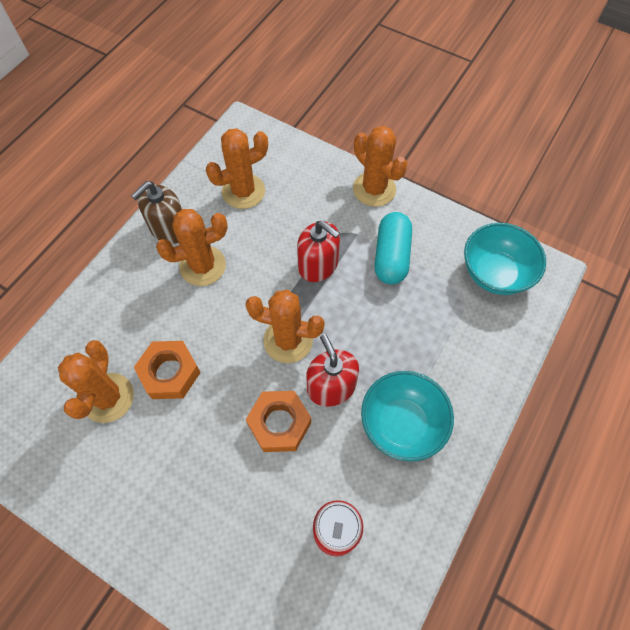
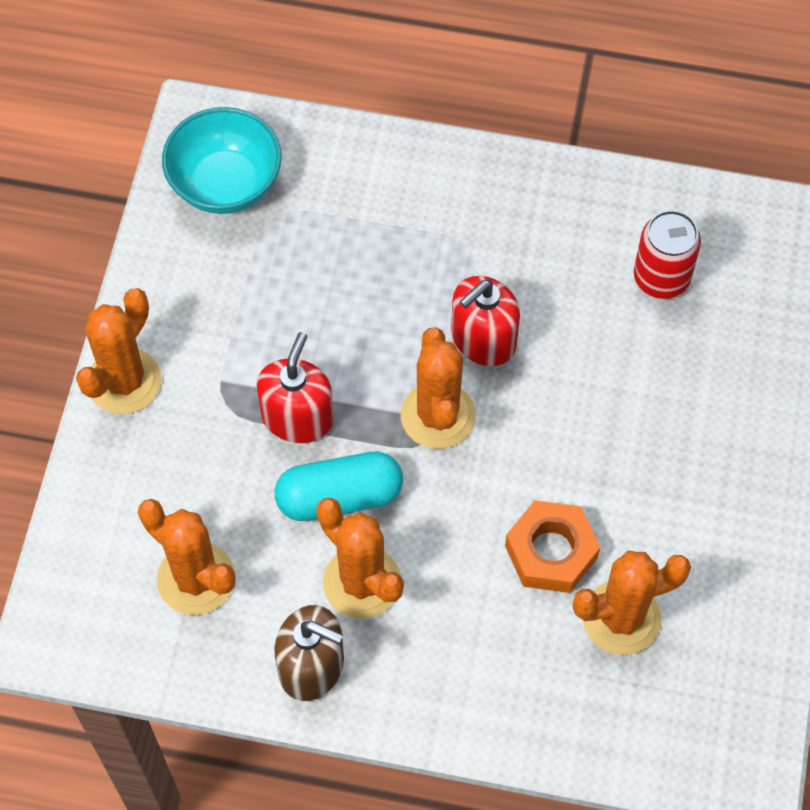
camera: 110 degrees left, 0 degrees up
(279, 424) = (560, 384): orange nut -> none
(391, 256) = (245, 322): turquoise capsule -> turquoise capsule (339, 496)
(402, 424) = (498, 243): turquoise bowl -> none

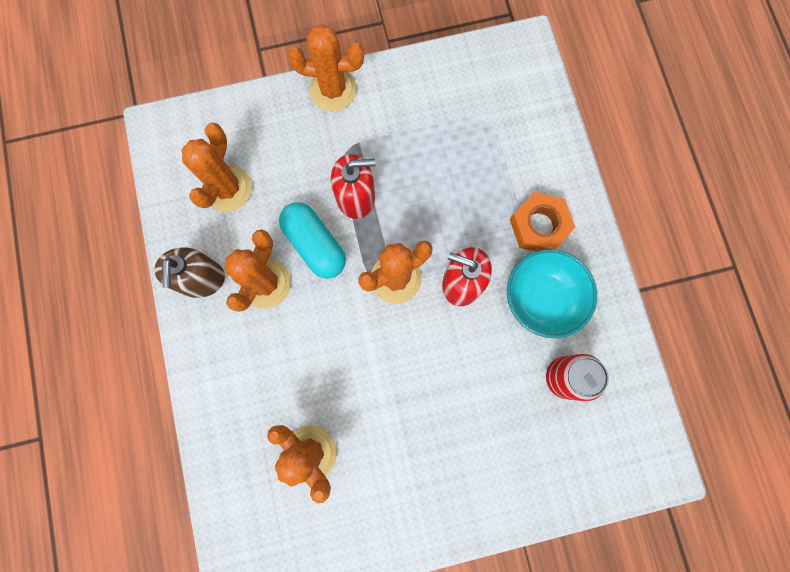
camera: 65 degrees right, 15 degrees up
(225, 184) = (491, 82): turquoise bowl -> turquoise bowl (541, 298)
(551, 552) = (335, 389): orange nut -> orange nut (539, 226)

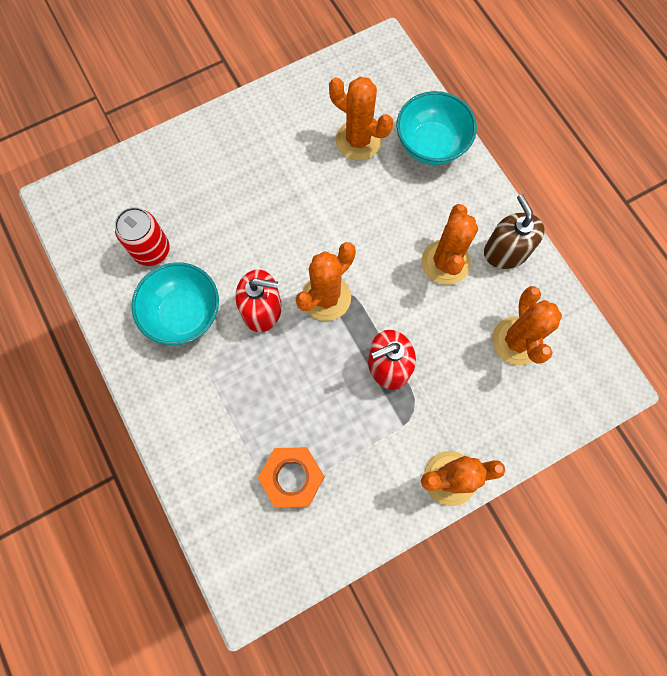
camera: 165 degrees right, 5 degrees down
(230, 424) = (431, 145): none -> turquoise bowl
(315, 245) = (412, 309): turquoise capsule -> none
(539, 226) = (197, 383): orange nut -> orange nut (292, 477)

